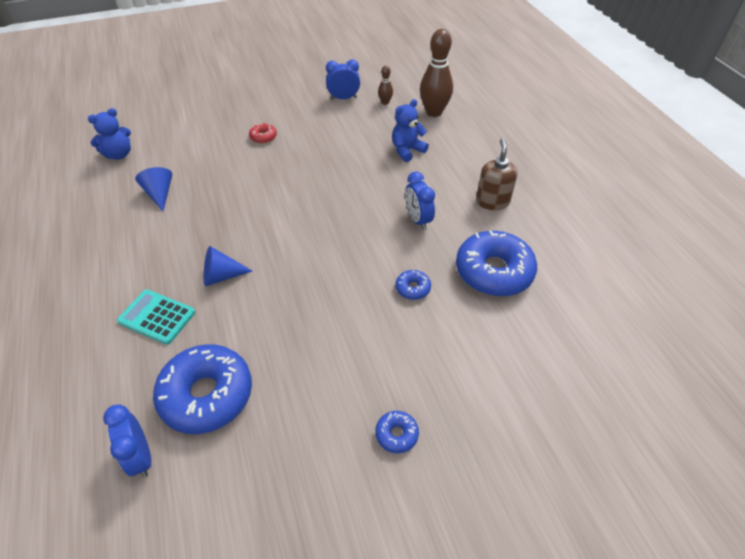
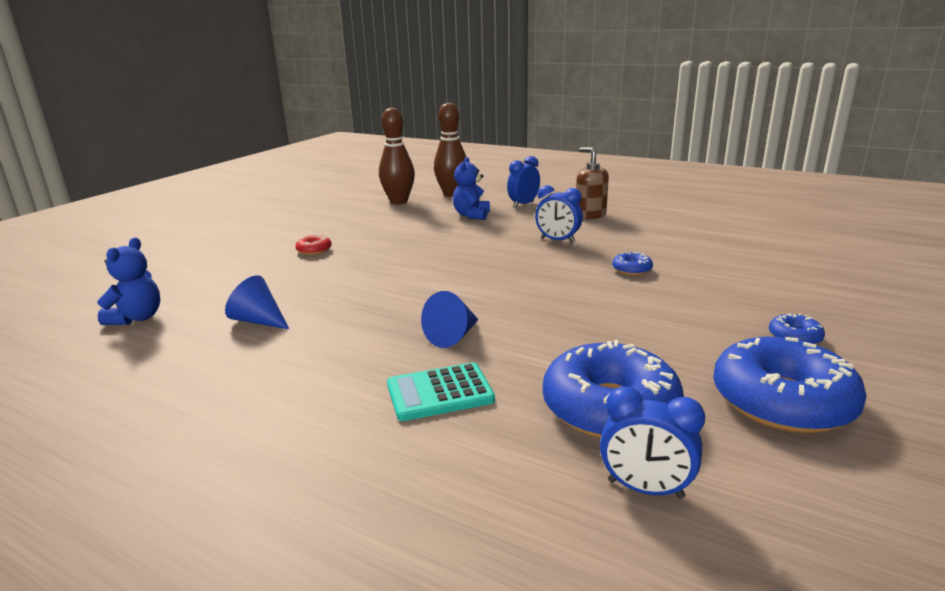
camera: 40 degrees left, 25 degrees down
(343, 98) = (354, 210): blue clock -> blue clock (523, 204)
(385, 102) = (399, 201): brown bowling pin -> brown bowling pin, size x2.09
(493, 272) = (664, 241): blue donut -> blue donut (782, 401)

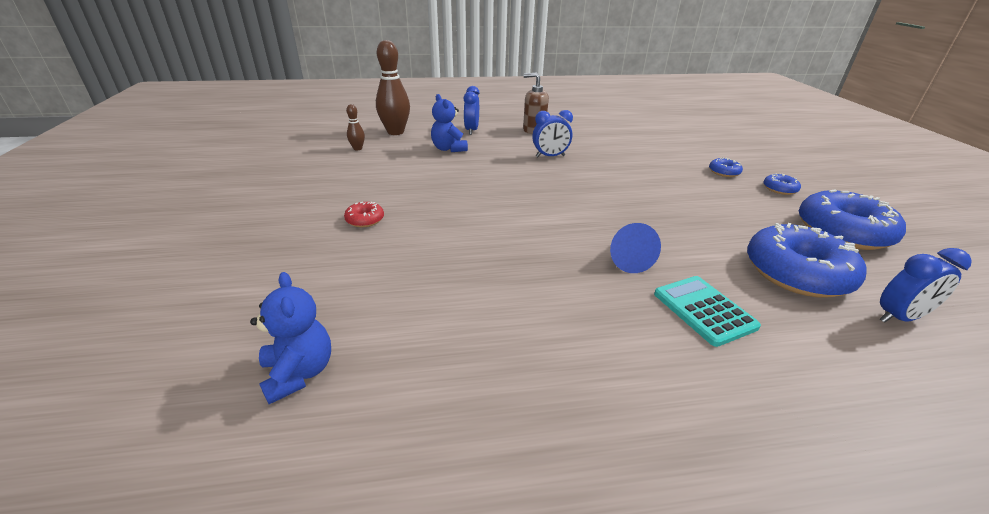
camera: 40 degrees left, 10 degrees up
(259, 321) = (450, 313): blue cone -> none
(399, 201) = (357, 148): brown bowling pin -> brown bowling pin, size x0.48
(440, 393) = (704, 310): turquoise calculator -> turquoise calculator turned 120 degrees clockwise
(631, 270) = (633, 167): blue donut -> blue donut (724, 172)

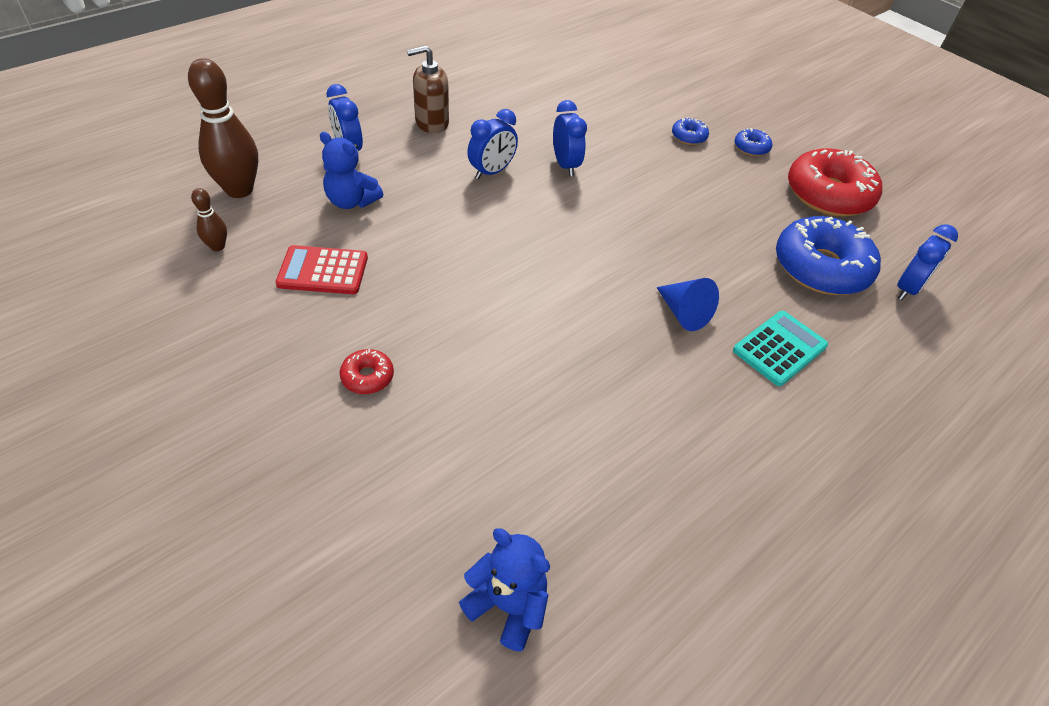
camera: 35 degrees left, 15 degrees up
(398, 170) = (323, 271): none -> red calculator
(606, 164) = (565, 165): none -> blue clock
(704, 310) = (779, 348): turquoise calculator -> turquoise calculator turned 105 degrees clockwise
(842, 232) = (828, 194): blue donut -> red donut

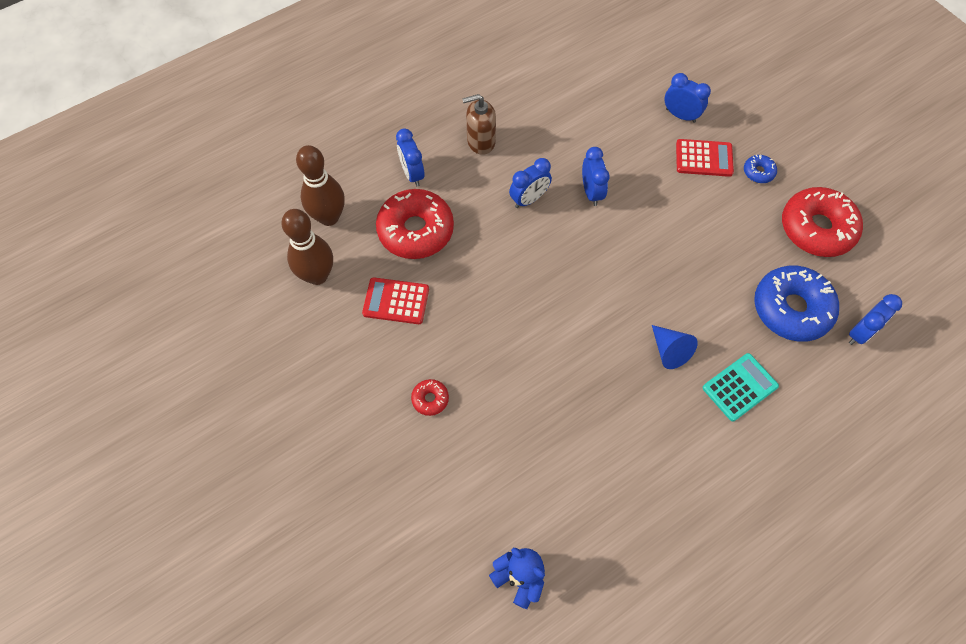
camera: 10 degrees right, 15 degrees up
(217, 247) = (317, 275): brown bowling pin -> brown bowling pin, size x2.09
(351, 201) = (416, 230): blue teddy bear -> red donut
(656, 103) = (680, 115): none -> blue clock
(688, 137) = (704, 158): blue donut -> red calculator

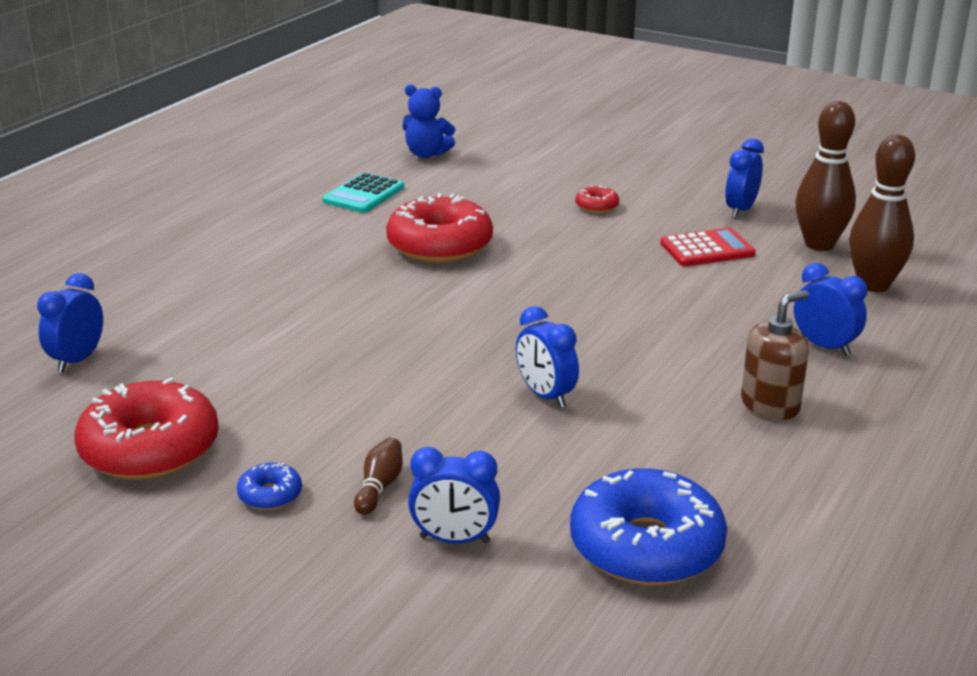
camera: 155 degrees right, 35 degrees down
(416, 230) = (752, 301): red donut -> red donut (440, 245)
(529, 199) = (633, 365): blue clock -> blue clock (741, 210)
(669, 351) = (345, 289): blue cone -> none
(704, 158) = (379, 487): red calculator -> brown bowling pin
(740, 387) = (244, 284): turquoise calculator -> turquoise calculator (363, 194)
(791, 309) = (184, 357): blue donut -> blue donut (646, 546)

